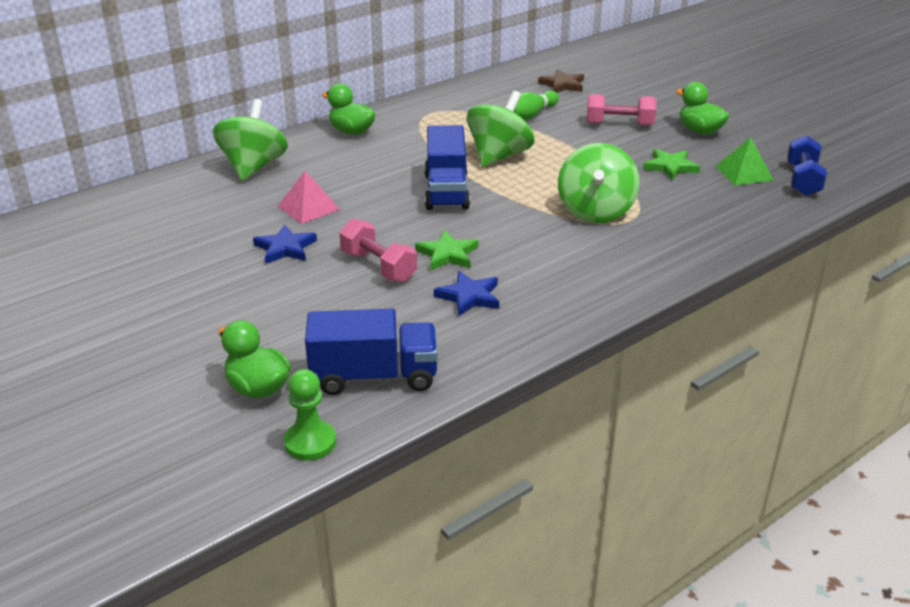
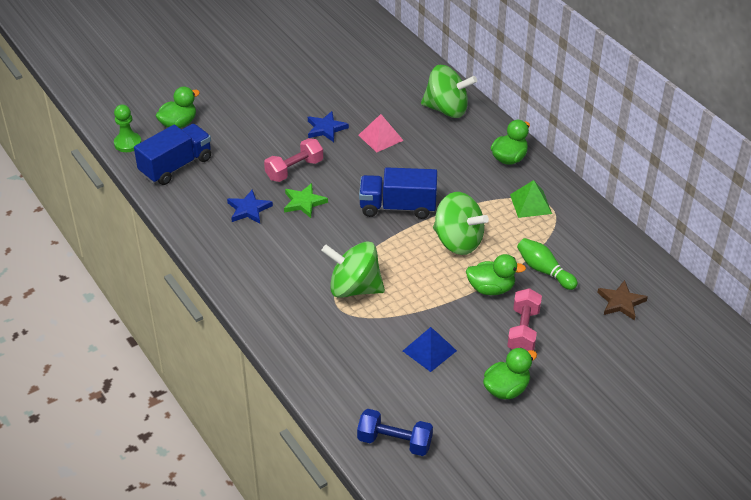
camera: 95 degrees right, 10 degrees up
(374, 376) = (176, 166): blue truck -> blue truck turned 135 degrees counterclockwise
(566, 139) = (491, 288): none -> green duck
(670, 167) = (429, 350): green star -> blue pyramid
(744, 173) = (413, 401): green pyramid -> green pyramid (530, 204)

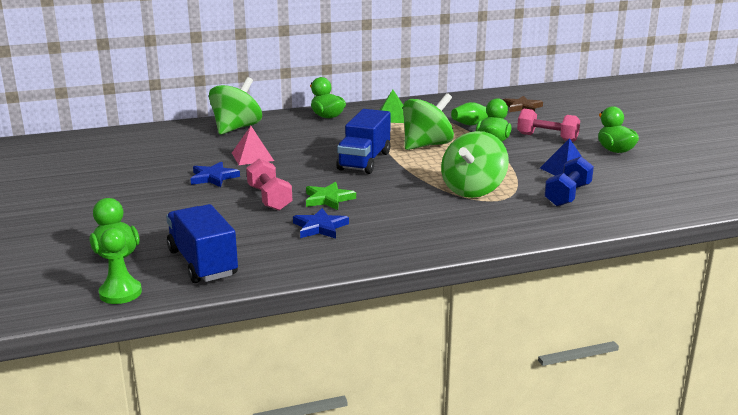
camera: 75 degrees left, 20 degrees down
(394, 442) = (681, 195): blue dumbbell -> blue dumbbell (568, 195)

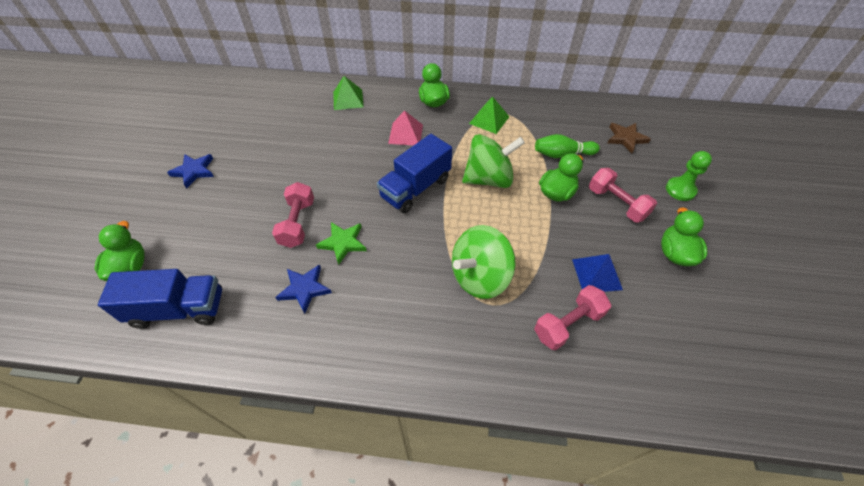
camera: 25 degrees right, 30 degrees up
(120, 293) = (92, 330): green pawn -> green pawn (680, 190)
(202, 263) = (178, 309): blue truck -> blue truck turned 90 degrees clockwise
(213, 177) = (279, 173): blue star -> blue star (194, 171)
(236, 128) = (348, 99): green spinning top -> green pyramid
(252, 156) = (330, 149): pink pyramid -> pink pyramid (406, 134)
(568, 195) = (568, 324): blue dumbbell -> pink dumbbell

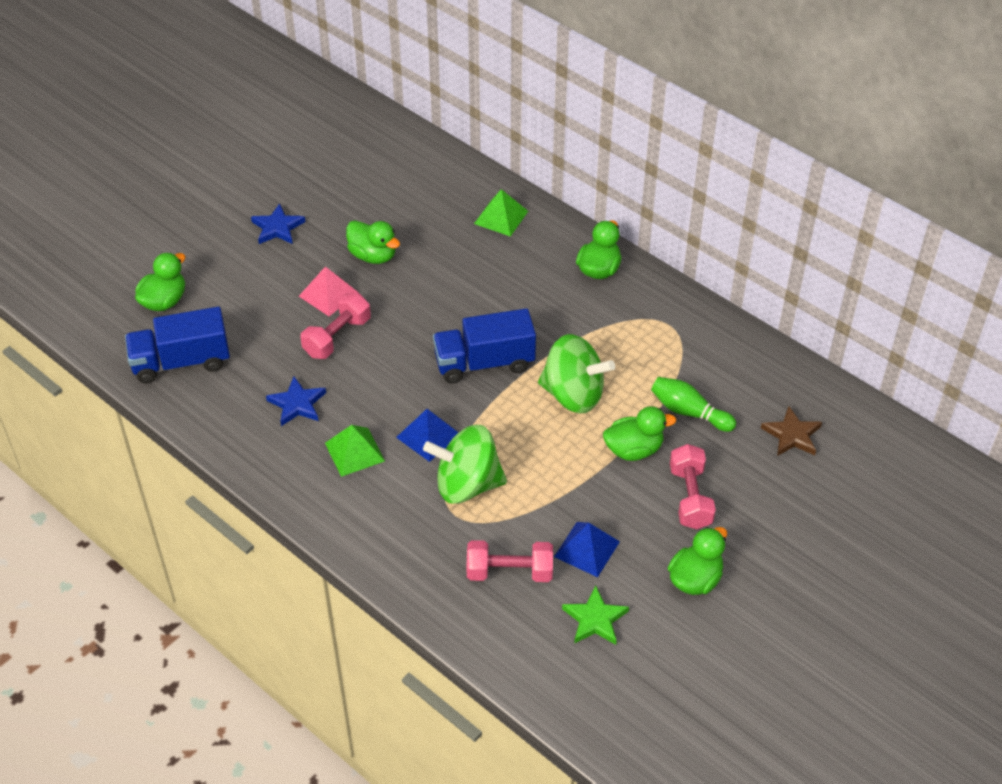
camera: 35 degrees right, 5 degrees down
(178, 309) = (181, 362): blue truck -> blue truck turned 135 degrees clockwise
(281, 157) = (373, 255): none -> green duck
(343, 243) = (364, 380): green star -> green star (595, 619)
(406, 134) = (529, 294): pink pyramid -> pink pyramid (328, 294)
(422, 257) = (428, 436): none -> blue pyramid
(489, 120) = (644, 326): green pyramid -> green pyramid (354, 451)
(680, 190) = (785, 525): green pawn -> none

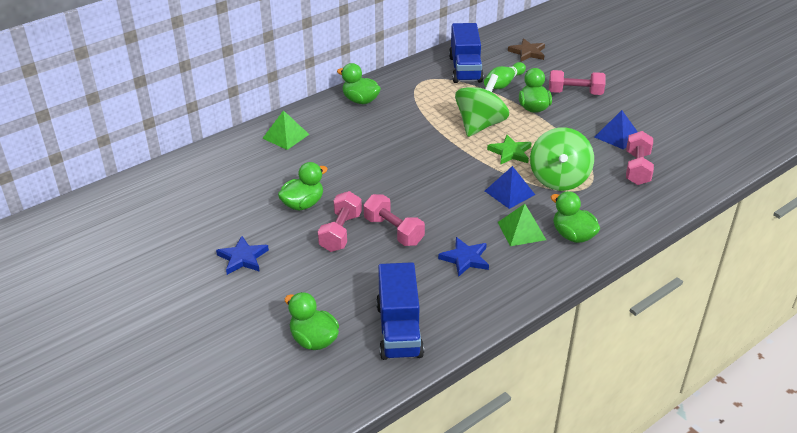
camera: 80 degrees left, 10 degrees down
(328, 294) = (341, 232): pink pyramid -> pink dumbbell
(484, 363) = (440, 159): blue truck -> blue truck (465, 69)
(595, 619) = (673, 139): green star -> green star (510, 152)
(695, 579) = (639, 100): green duck -> green duck (573, 235)

